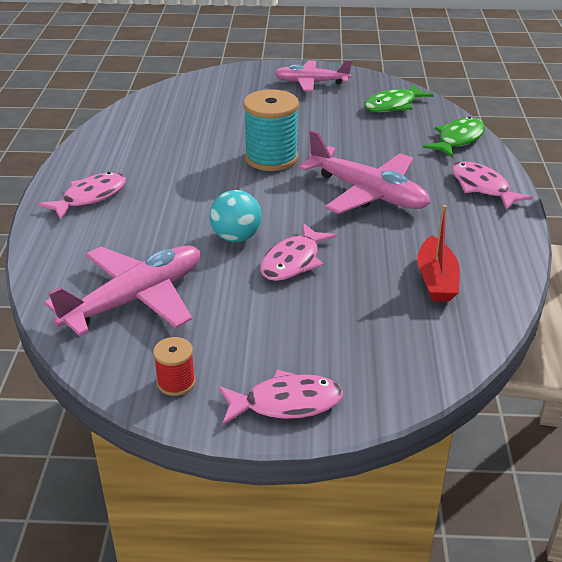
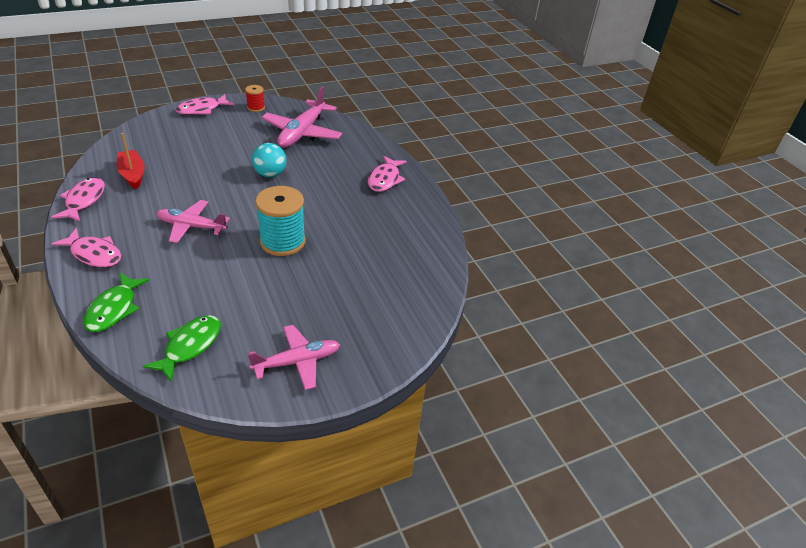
camera: 150 degrees right, 5 degrees up
(293, 261) = (226, 167): pink fish -> pink fish (84, 200)
(367, 193) = (191, 226): pink plane -> pink plane, size x0.66

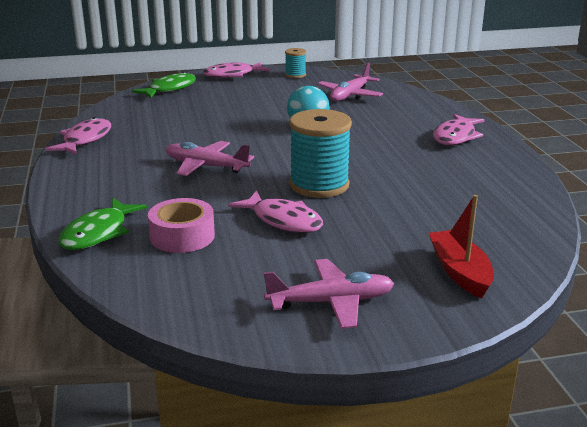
camera: 15 degrees right, 15 degrees down
(94, 254) = (86, 184): pink fish -> pink fish (283, 220)
(132, 174) = (144, 122): red boat -> red boat (460, 272)
(181, 306) = (182, 236): none -> pink tape
(190, 346) = (187, 274): green fish -> green fish (169, 89)
(256, 107) = (295, 75): red spool -> turquoise spool
(302, 132) = (350, 95): pink plane -> pink plane, size x0.66

